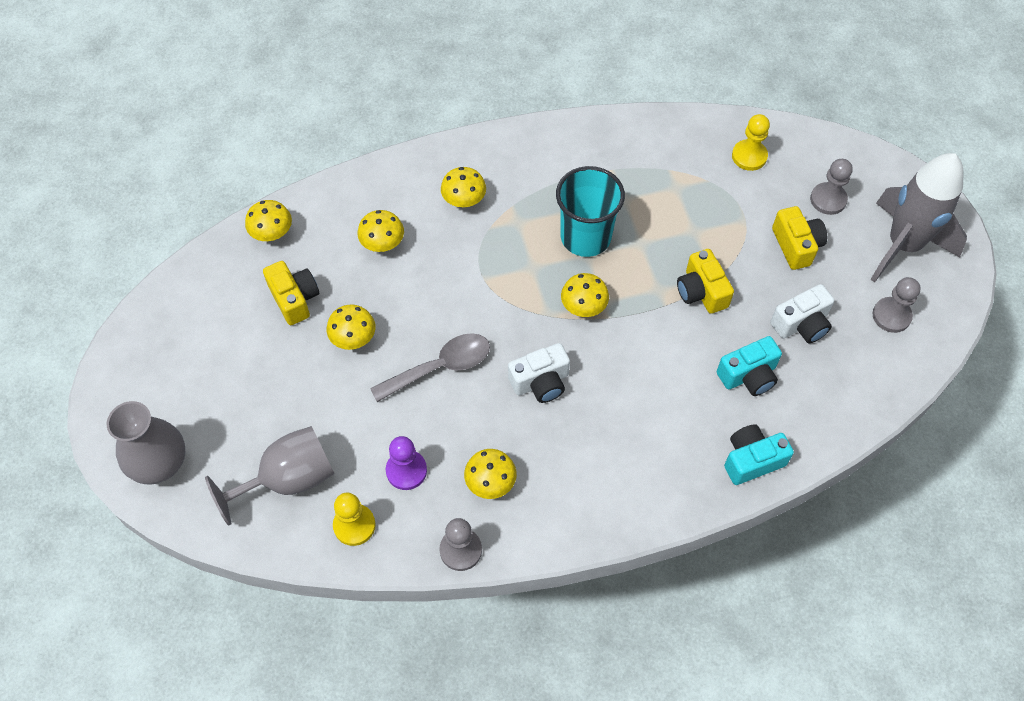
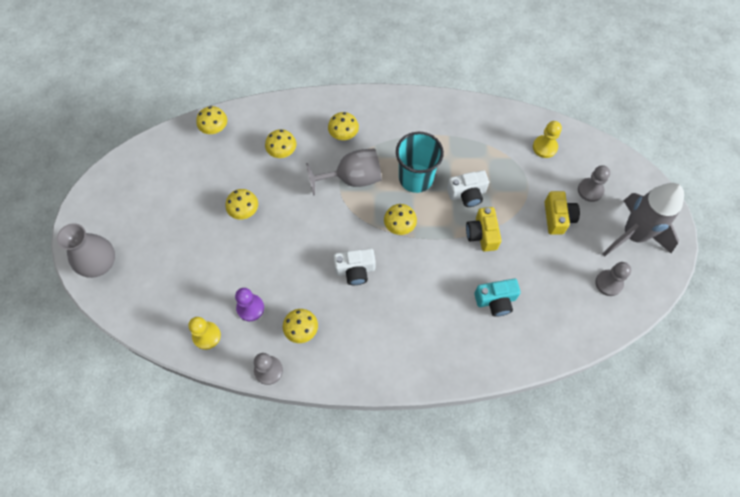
camera: 15 degrees right, 5 degrees up
(288, 479) = (175, 294): grey goblet -> grey goblet (352, 178)
(294, 299) = (215, 176): yellow camera -> none
(440, 367) = (293, 244): grey spoon -> none
(752, 460) = (479, 360): turquoise camera -> none
(801, 324) = (543, 274): white camera -> white camera (467, 194)

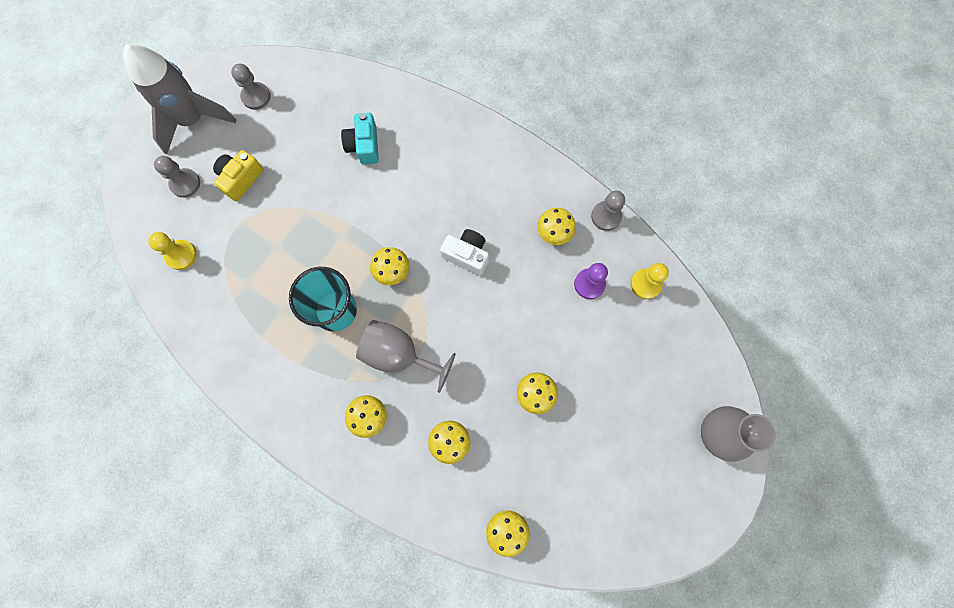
camera: 145 degrees left, 10 degrees up
(467, 194) = (301, 259): white camera -> none
(482, 234) = (323, 210): yellow camera -> none
(496, 300) = (364, 145): turquoise camera -> turquoise camera turned 120 degrees counterclockwise

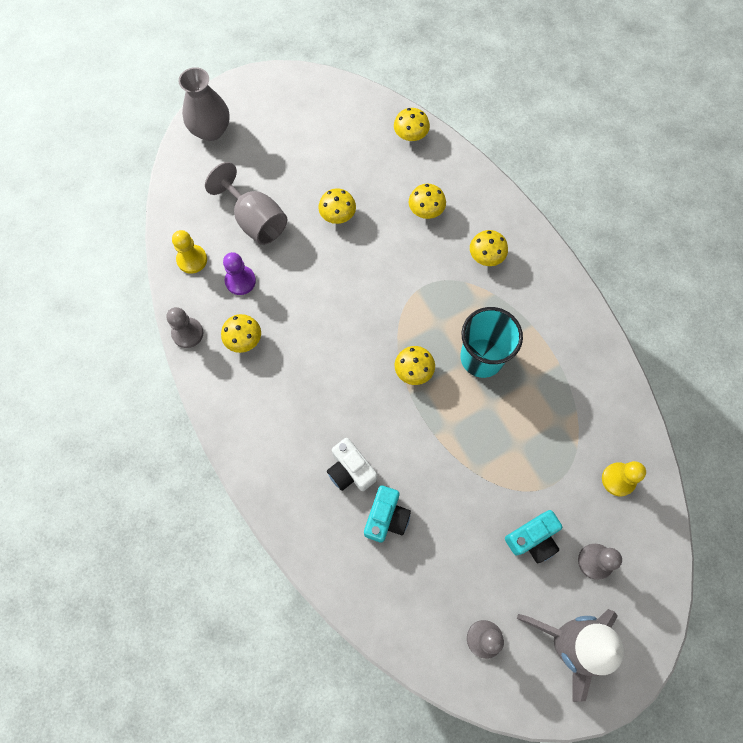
camera: 155 degrees left, 5 degrees down
(240, 179) = (532, 539): yellow camera -> turquoise camera
(399, 355) = (439, 294): grey goblet -> grey goblet (255, 220)
(467, 255) = (336, 355): white camera -> white camera (350, 470)

